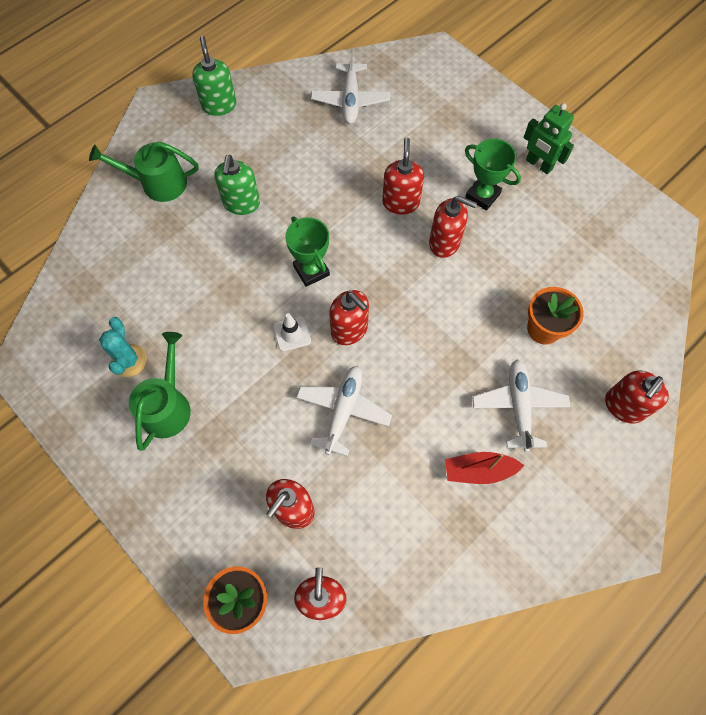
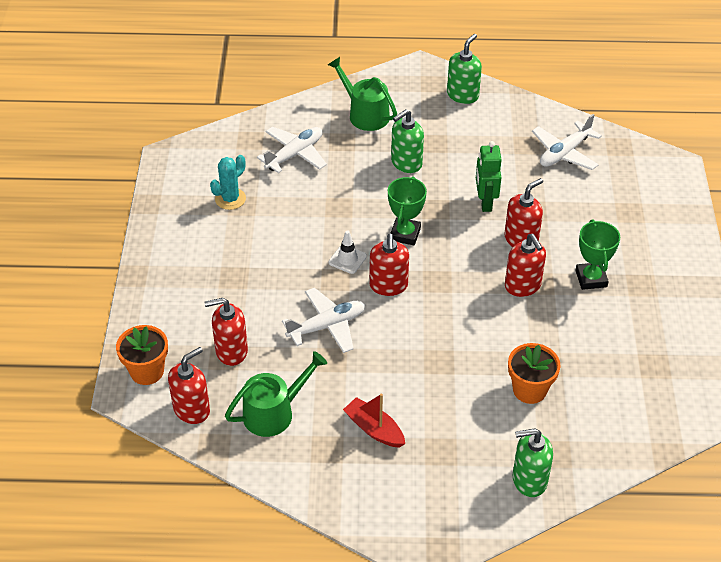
camera: 45 degrees right, 20 degrees down
(167, 406) = (223, 240): green watering can -> green watering can (273, 413)
(518, 406) = (449, 418): white plane -> white plane (294, 154)
(538, 164) = (664, 291): green robot -> green robot (485, 202)
(624, 406) = (529, 480): red soap dispenser -> green soap dispenser

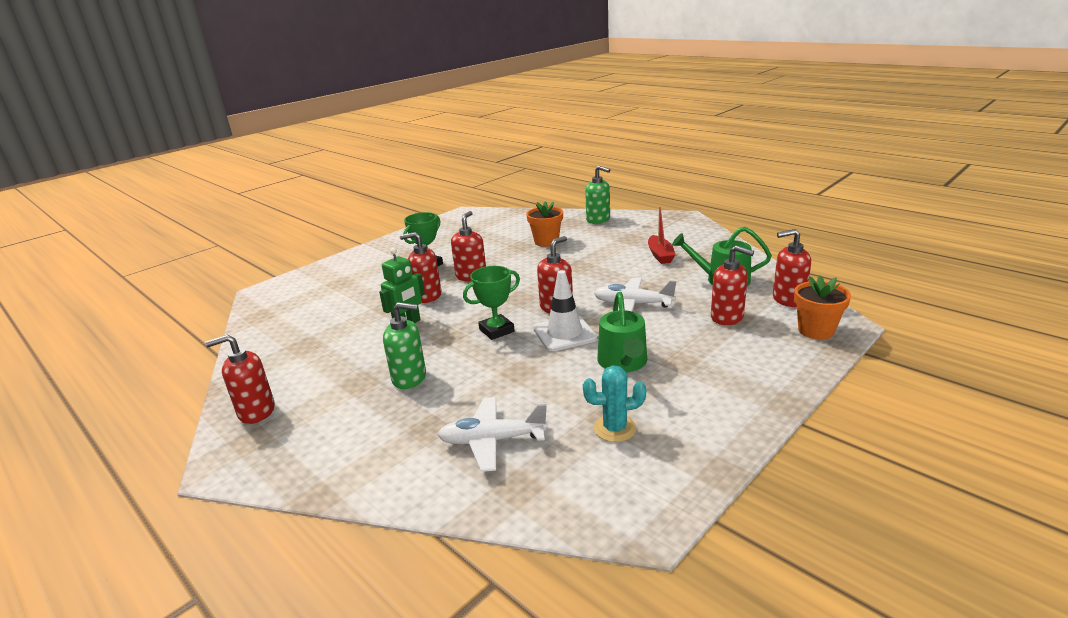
camera: 135 degrees left, 20 degrees down
(347, 259) = (564, 333): white traffic cone -> white traffic cone, size x1.67
(365, 114) = (363, 444): green watering can -> green watering can (623, 362)
(463, 95) = (256, 411): green soap dispenser -> red soap dispenser
(564, 153) = (296, 328): white plane -> none

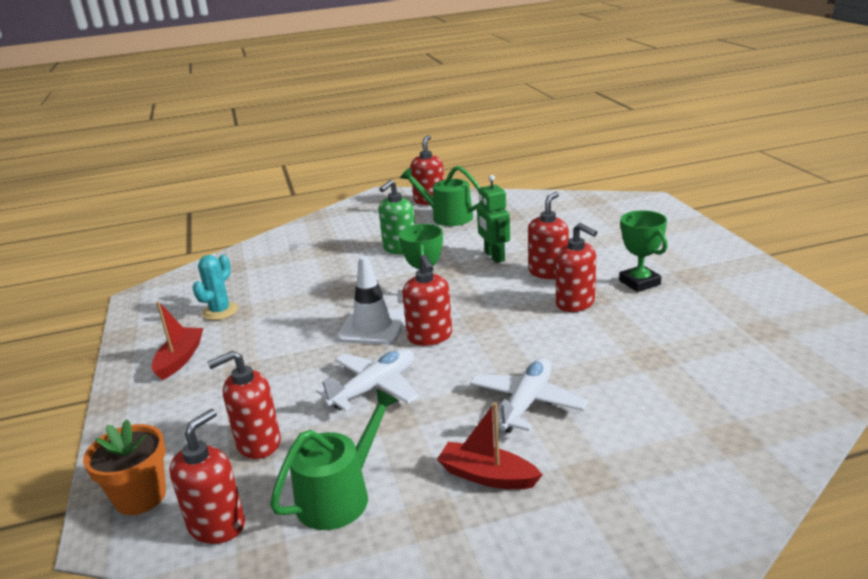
camera: 120 degrees right, 0 degrees up
(492, 440) = (282, 267): white plane -> white plane (526, 403)
(546, 241) = (651, 384): orange flower pot -> none
(598, 220) = (725, 475): green soap dispenser -> none
(623, 362) = (284, 342): green watering can -> green watering can (447, 217)
(703, 403) = (180, 359): none -> red boat

